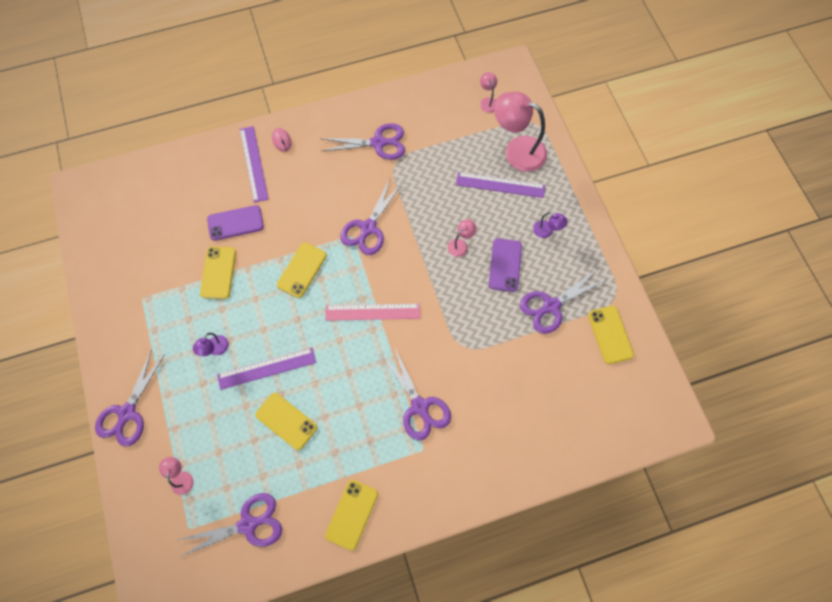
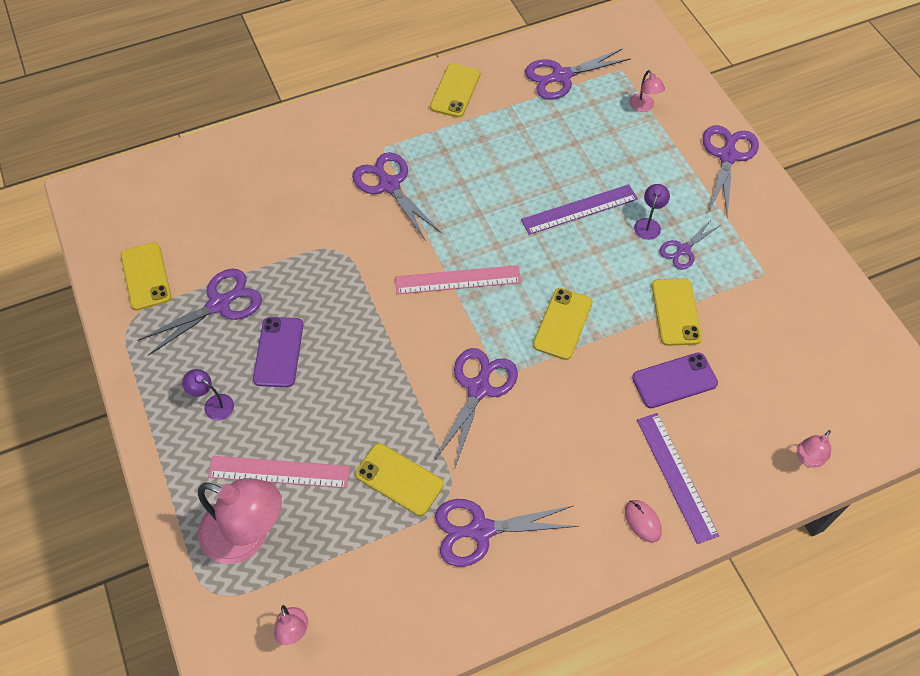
camera: 175 degrees right, 10 degrees down
(195, 324) = (683, 250): none -> purple scissors
(286, 421) = (543, 161): yellow phone -> yellow phone (399, 479)
(460, 244) = (342, 375): pink lamp -> pink lamp (808, 459)
(500, 185) = (279, 472): purple ruler -> pink ruler

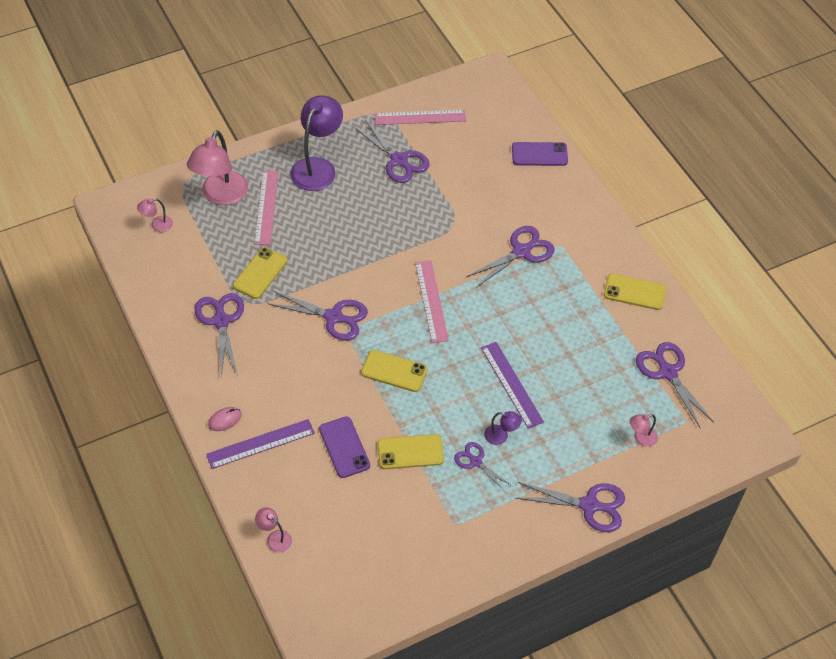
camera: 85 degrees right, 5 degrees down
(146, 276) = (420, 117): yellow phone -> pink ruler
(213, 404) = (317, 167): purple lamp -> purple lamp, size x2.19
(278, 352) = (360, 197): purple phone -> purple phone (539, 154)

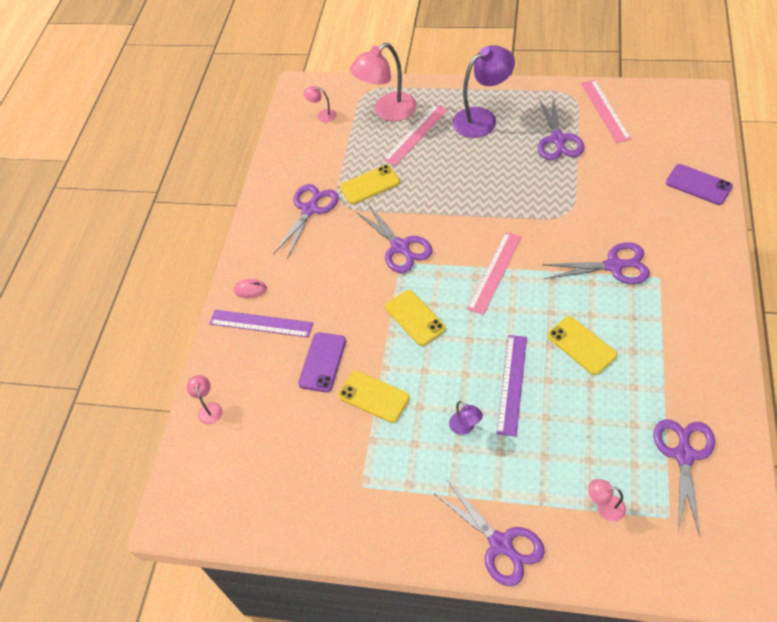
camera: 45 degrees right, 0 degrees up
(420, 117) = (605, 110): pink ruler -> pink ruler turned 45 degrees clockwise
(476, 461) = (424, 438): purple scissors -> none
(634, 292) = (705, 356): yellow phone -> yellow phone (581, 345)

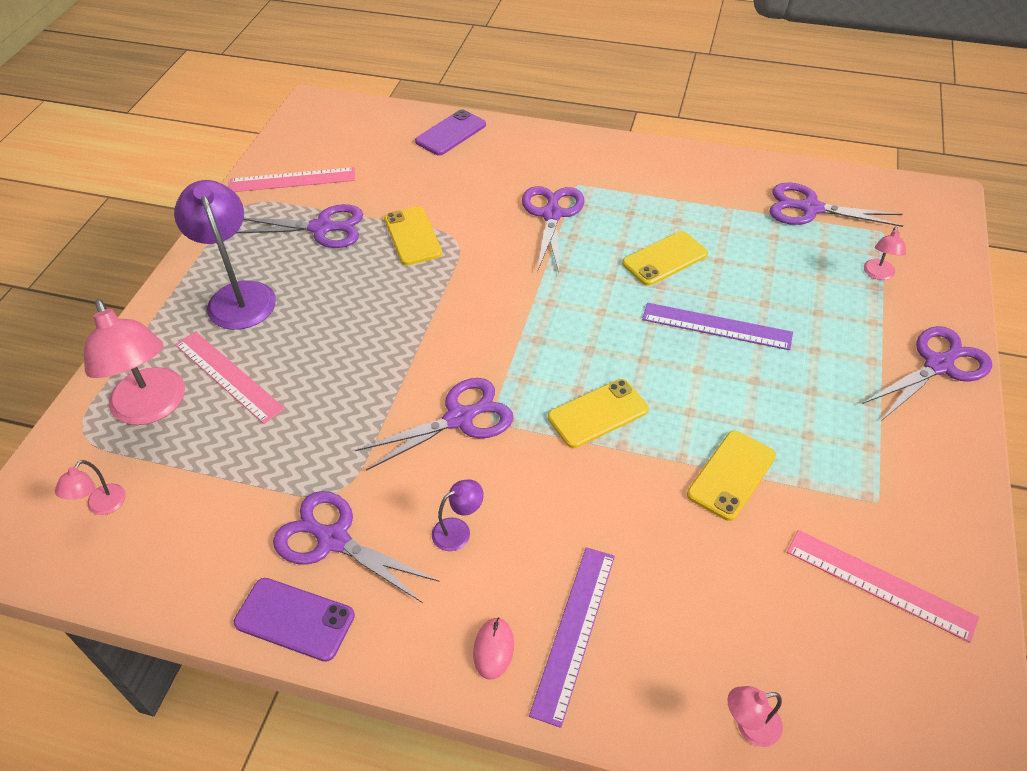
camera: 90 degrees left, 5 degrees down
(322, 362) = (665, 538): purple phone -> purple phone (295, 619)
(369, 185) = (312, 447): yellow phone -> yellow phone (412, 236)
(465, 427) = (780, 378): purple lamp -> purple lamp (458, 530)
(495, 272) = (535, 319): pink ruler -> pink ruler (879, 584)

